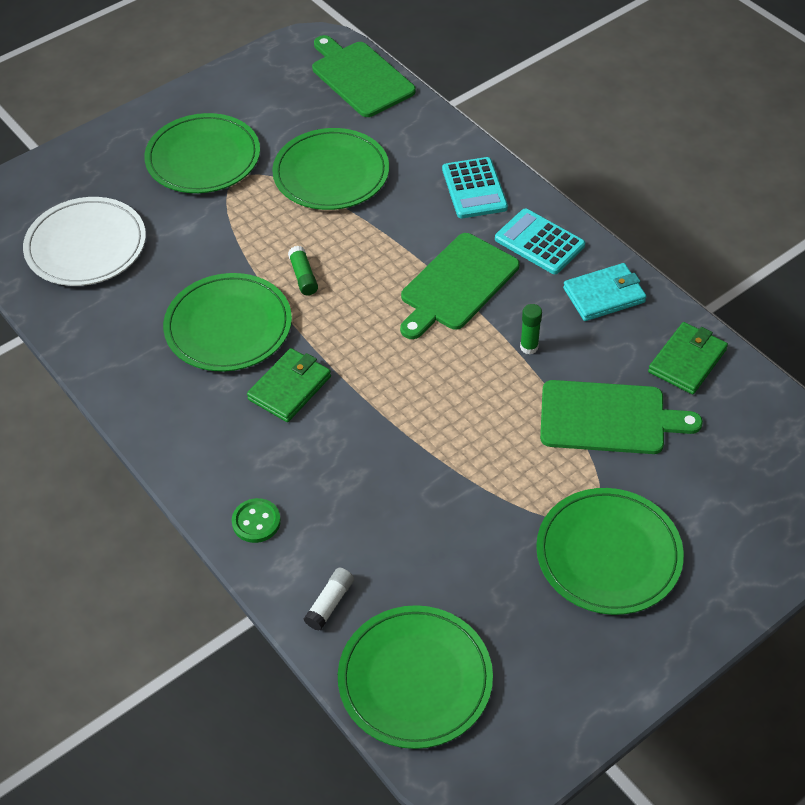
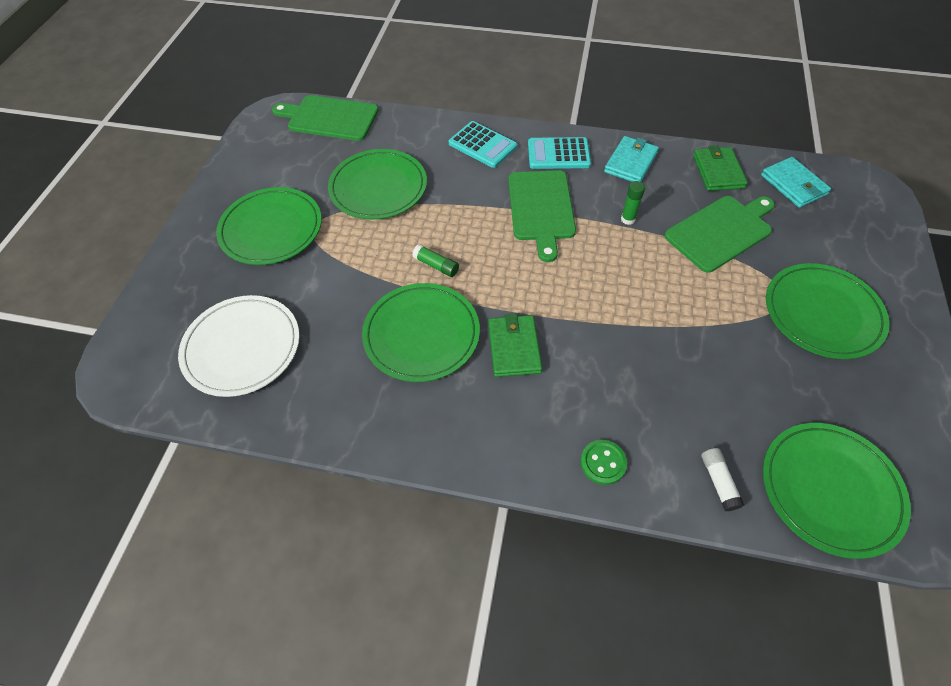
camera: 40 degrees left, 5 degrees up
(754, 426) = (793, 185): none -> turquoise wallet

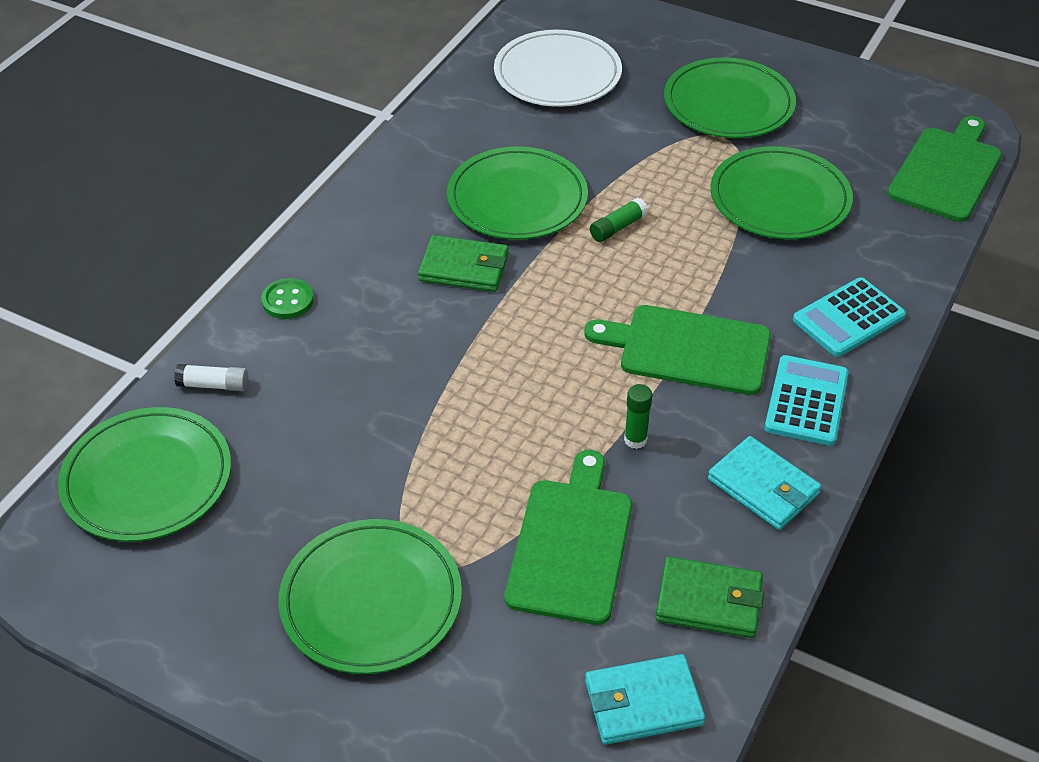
camera: 105 degrees right, 10 degrees down
(720, 231) = (571, 544): green cutting board -> green cutting board turned 150 degrees counterclockwise

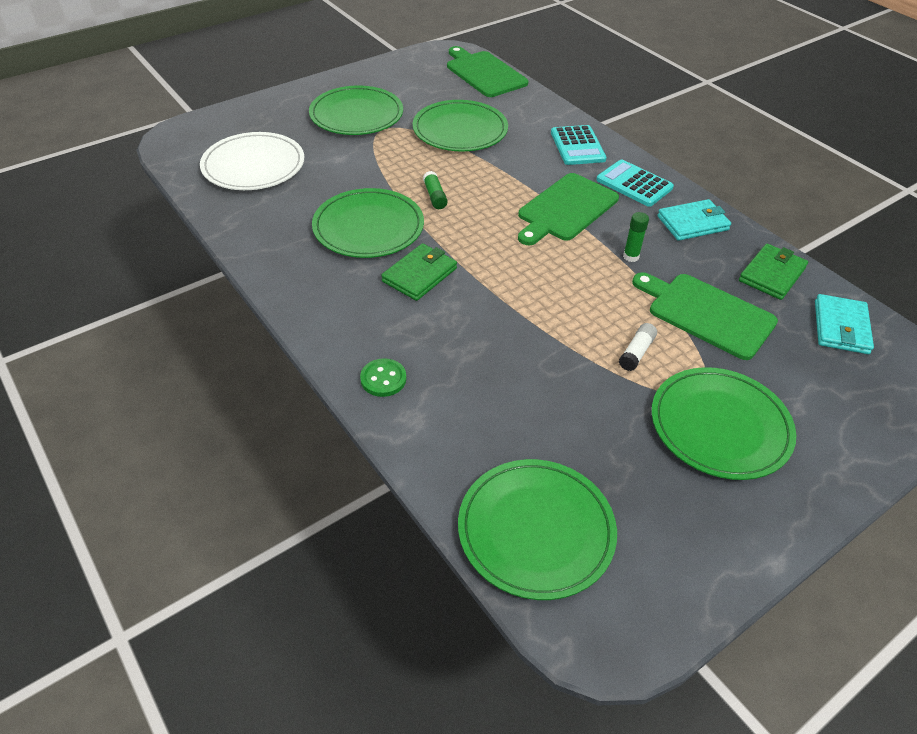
camera: 65 degrees left, 0 degrees up
(214, 385) = (451, 454): white glue stick -> white glue stick (636, 352)

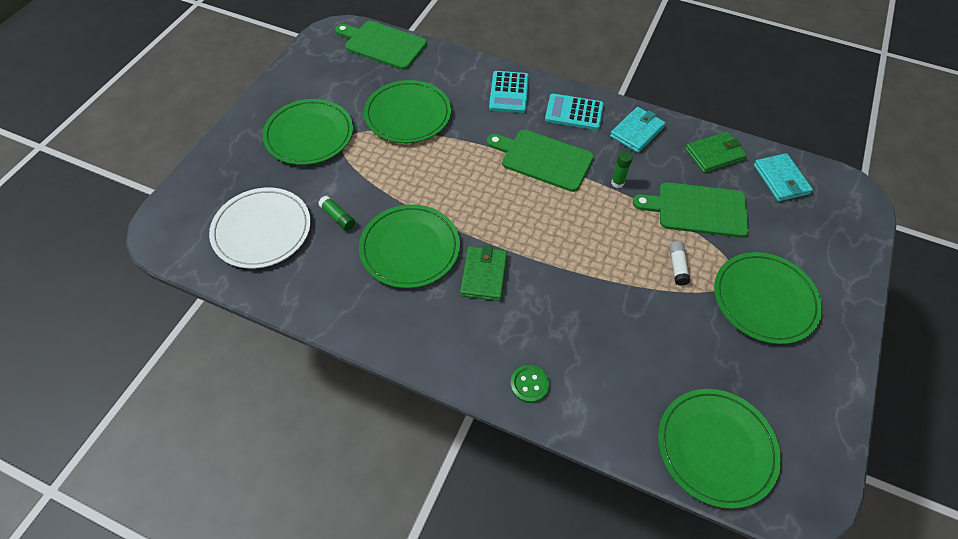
camera: 30 degrees left, 10 degrees up
(435, 196) = (438, 192): green glue stick -> green glue stick (338, 217)
(566, 209) = (543, 159): green cutting board -> green cutting board turned 105 degrees clockwise
(577, 146) = (509, 92): turquoise calculator -> turquoise calculator turned 45 degrees clockwise
(772, 274) = (714, 154): green wallet -> green wallet turned 60 degrees clockwise

